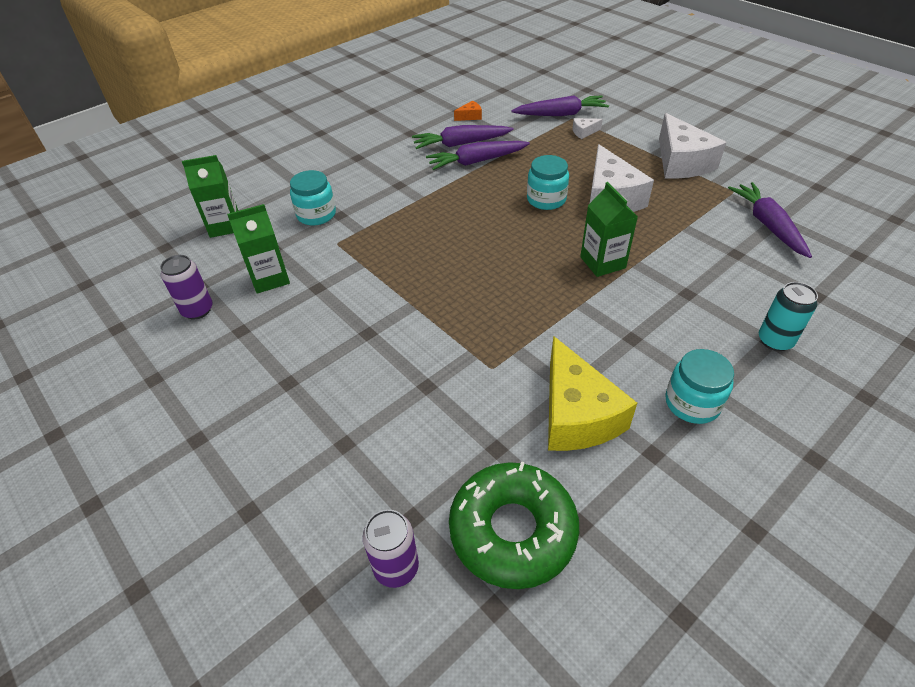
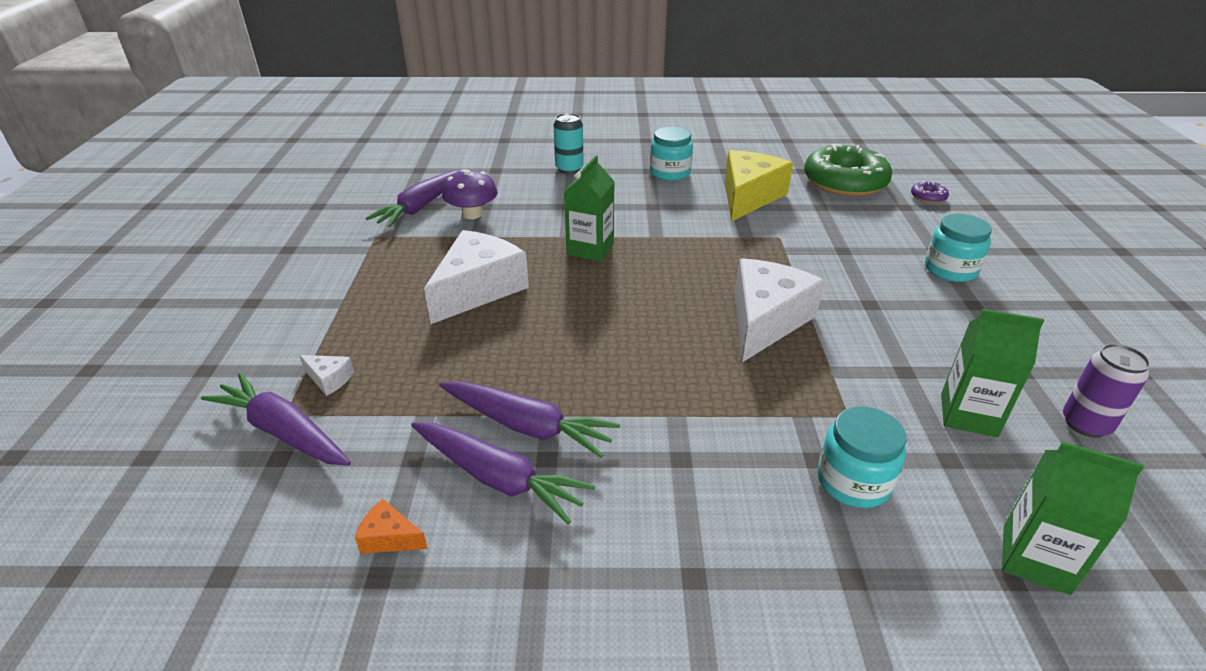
camera: 140 degrees left, 10 degrees down
(396, 567) = (928, 197): purple can -> purple donut
(546, 199) = (537, 323): turquoise jar -> turquoise jar (950, 270)
(681, 162) = (343, 280): white cheese -> white cheese (765, 320)
(727, 241) = (472, 214): none -> purple mushroom

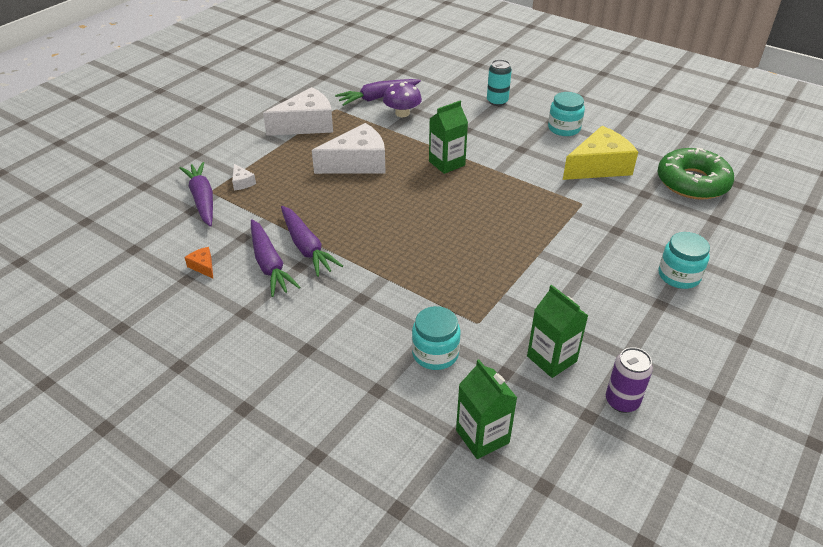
camera: 35 degrees right, 5 degrees up
(765, 320) = (500, 251): white cheese -> white cheese (306, 125)
(928, 197) = (747, 219): purple donut -> none

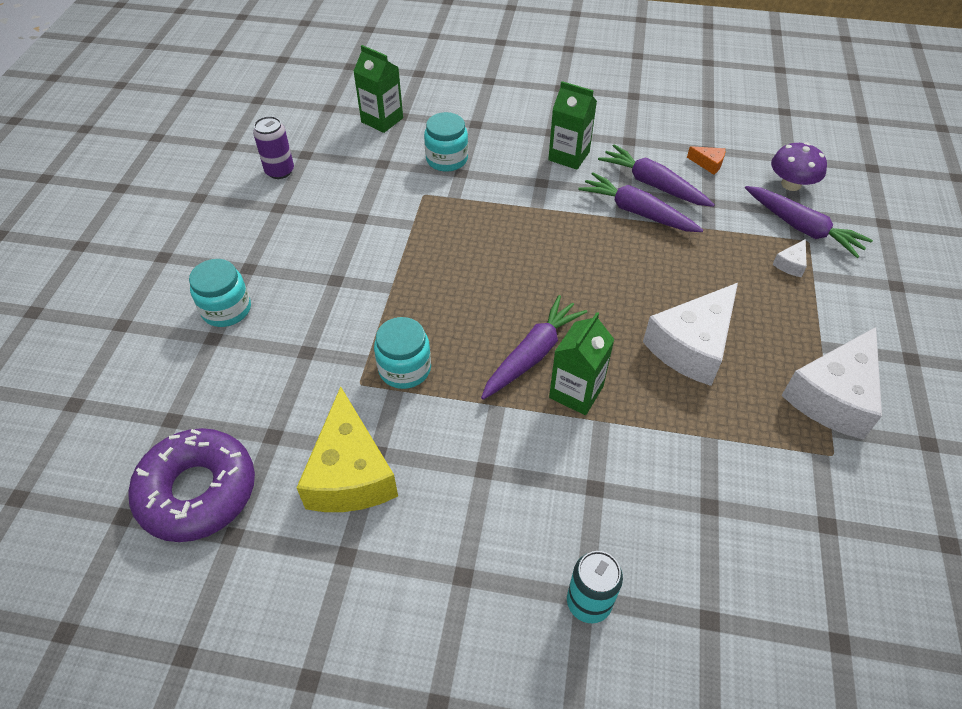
camera: 155 degrees right, 10 degrees up
(242, 182) = (790, 264): white cheese -> white cheese turned 90 degrees counterclockwise
(377, 98) = (799, 517): purple carrot -> purple carrot (532, 354)
(402, 113) = (723, 487): purple mushroom -> purple mushroom (791, 184)
(551, 359) = (346, 185): green carton -> green carton (569, 156)
(564, 128) = (433, 561): turquoise jar -> turquoise jar (404, 369)
(599, 166) = (350, 473): yellow cheese -> yellow cheese turned 45 degrees counterclockwise
(692, 182) = (197, 491): green donut -> purple donut

